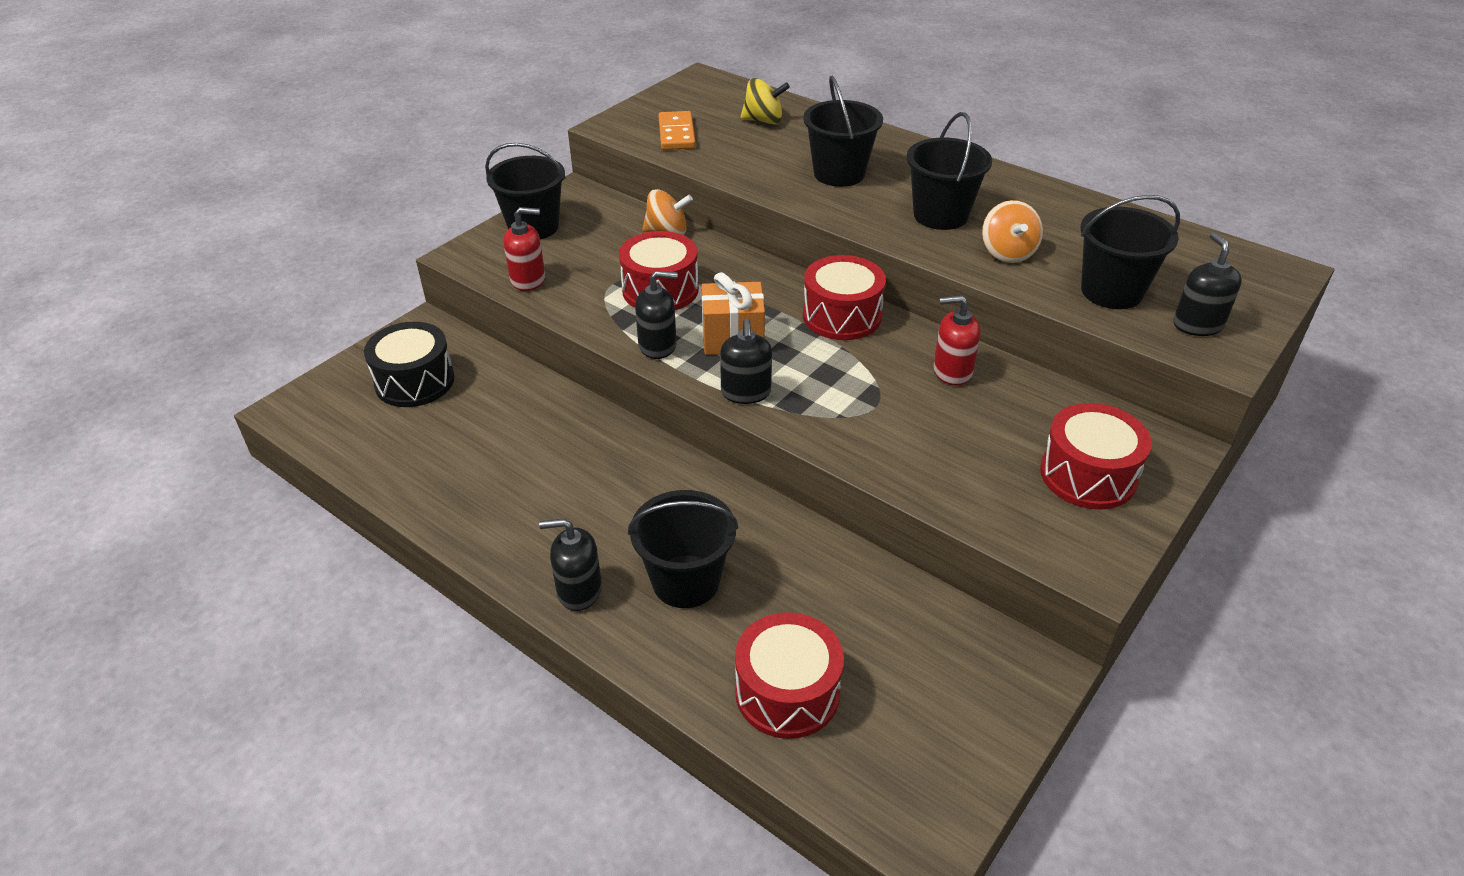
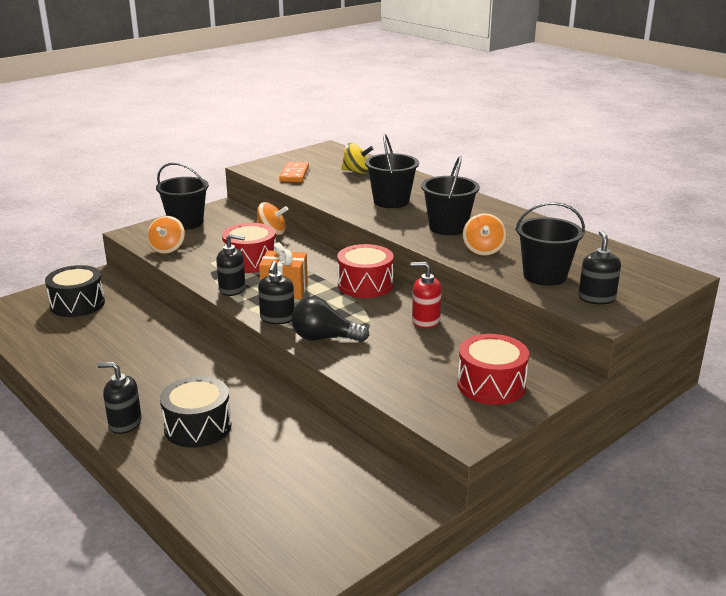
camera: 10 degrees right, 15 degrees down
(528, 280) = (167, 249): red soap dispenser -> orange spinning top
(686, 581) = (198, 427): black bucket -> black drum
(787, 692) = (234, 494): red drum -> none
(828, 420) = (324, 338): none -> black light bulb

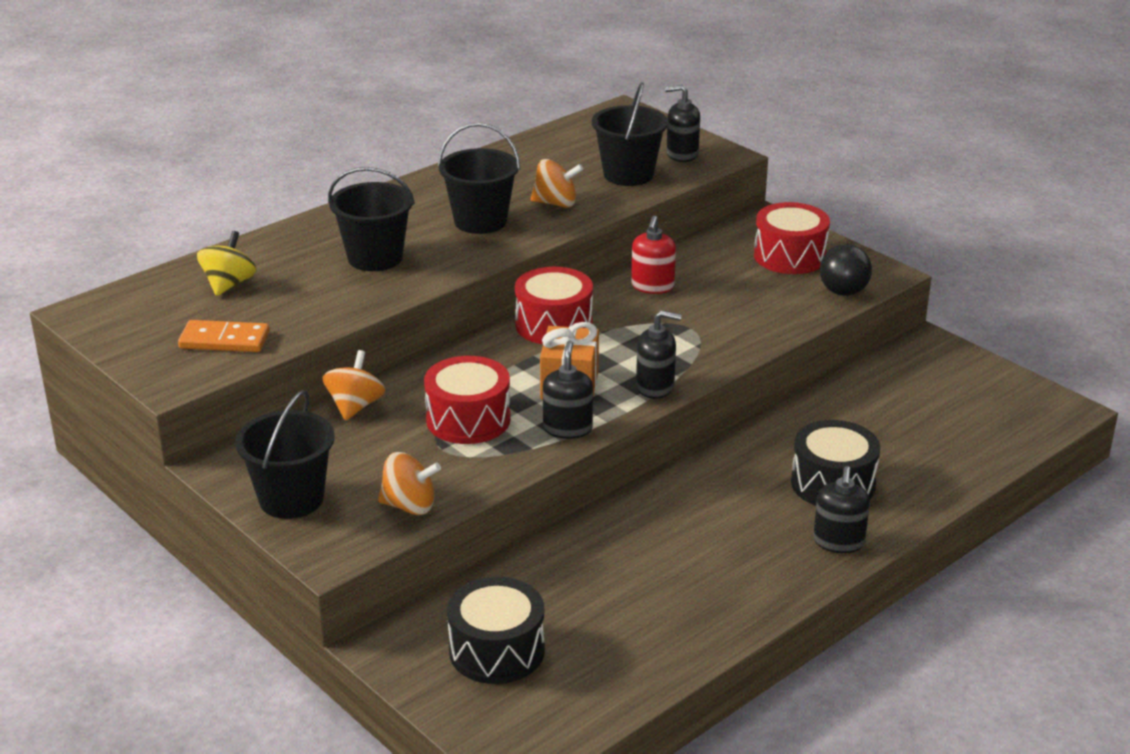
camera: 90 degrees left, 5 degrees up
(324, 338) = (704, 351): black light bulb -> black light bulb (843, 285)

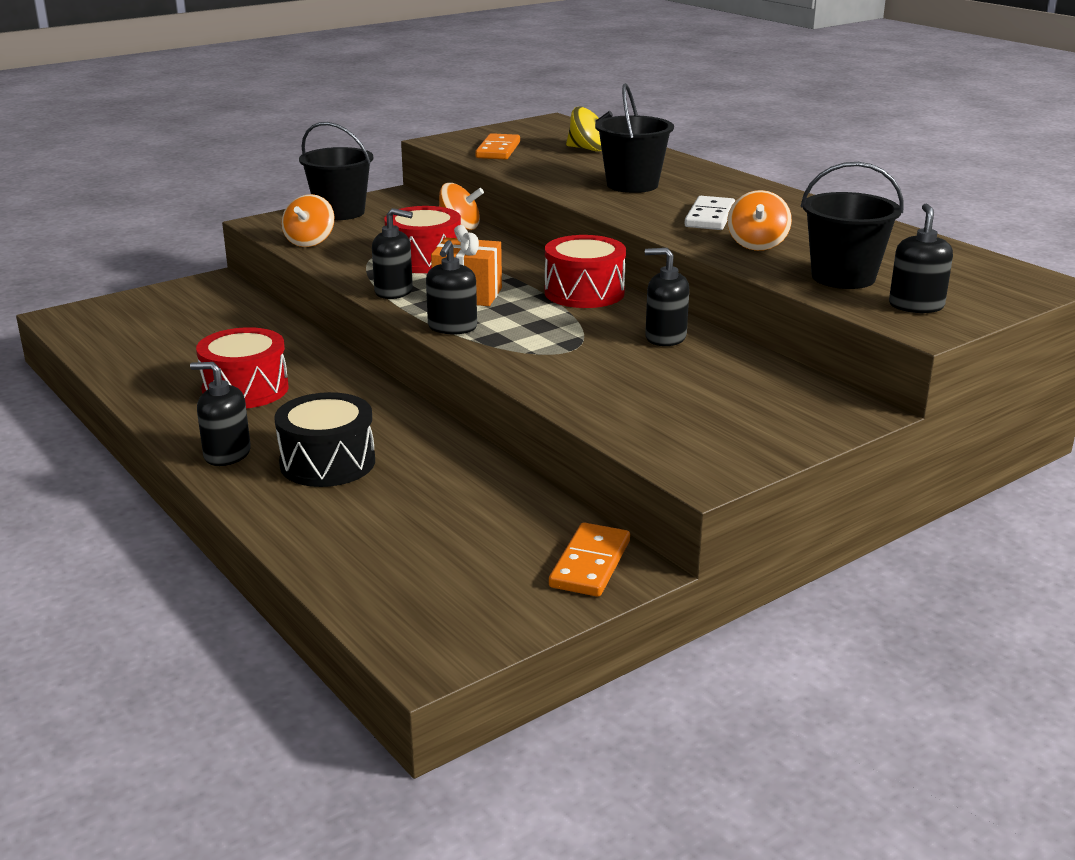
camera: 95 degrees right, 5 degrees down
(480, 221) = (710, 217): black bucket -> white domino
(496, 650) = (180, 312): black drum -> none
(652, 286) = (665, 337): red soap dispenser -> black soap dispenser
(790, 256) = (749, 417): red drum -> red drum (245, 389)
(843, 285) = (668, 443): black light bulb -> none
(929, 356) = (590, 564): none -> orange domino

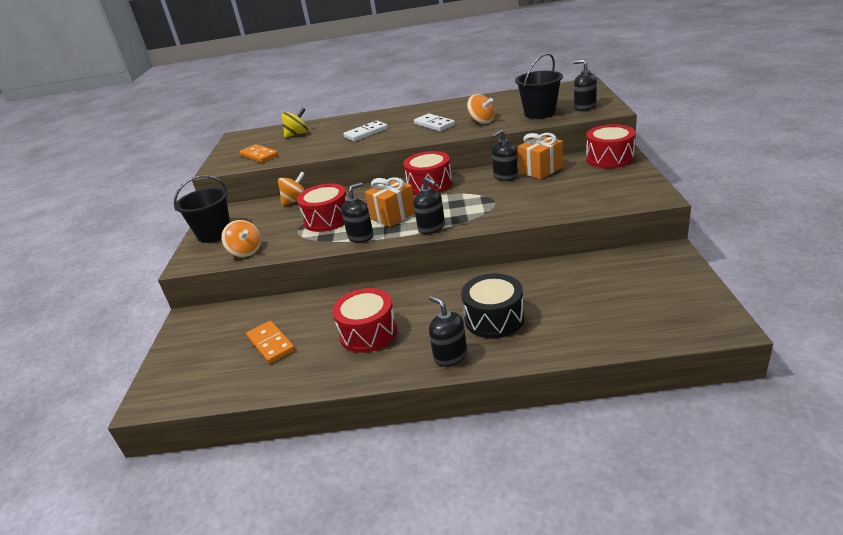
camera: 50 degrees left, 5 degrees up
(227, 454) = (450, 355): black soap dispenser -> black soap dispenser turned 90 degrees clockwise
(590, 564) = (660, 261): orange domino -> orange domino (271, 344)
(632, 185) = (366, 133): black bucket -> white domino
(717, 359) = (540, 170): none -> orange gift
(827, 406) = (609, 158): none -> red drum

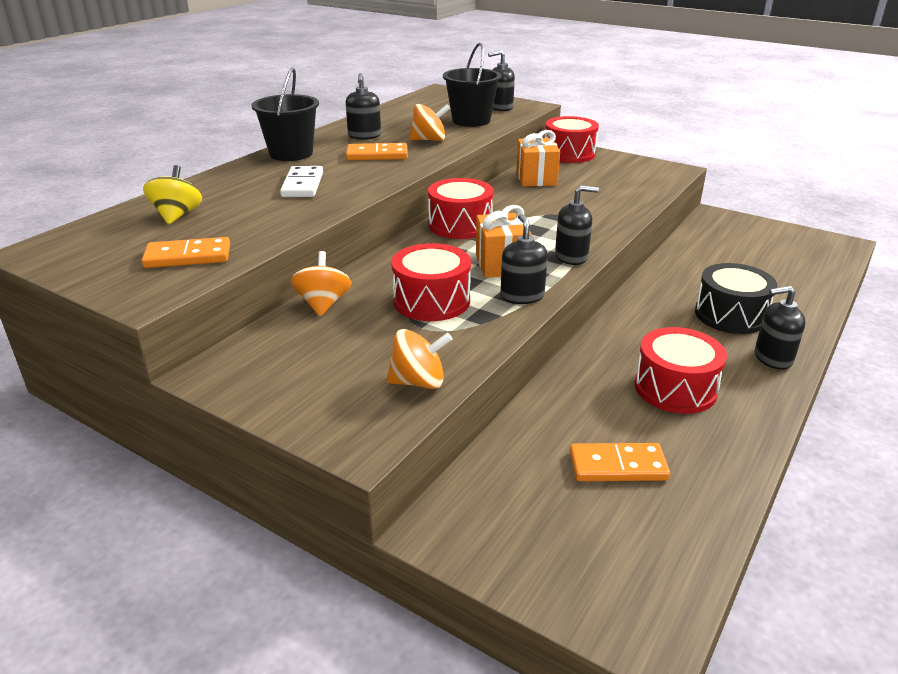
camera: 60 degrees left, 0 degrees up
(214, 233) = (296, 394): black bucket -> black bucket (291, 153)
(434, 124) = (377, 155): white domino -> orange domino
(505, 176) = (518, 193): black soap dispenser -> black soap dispenser (364, 136)

